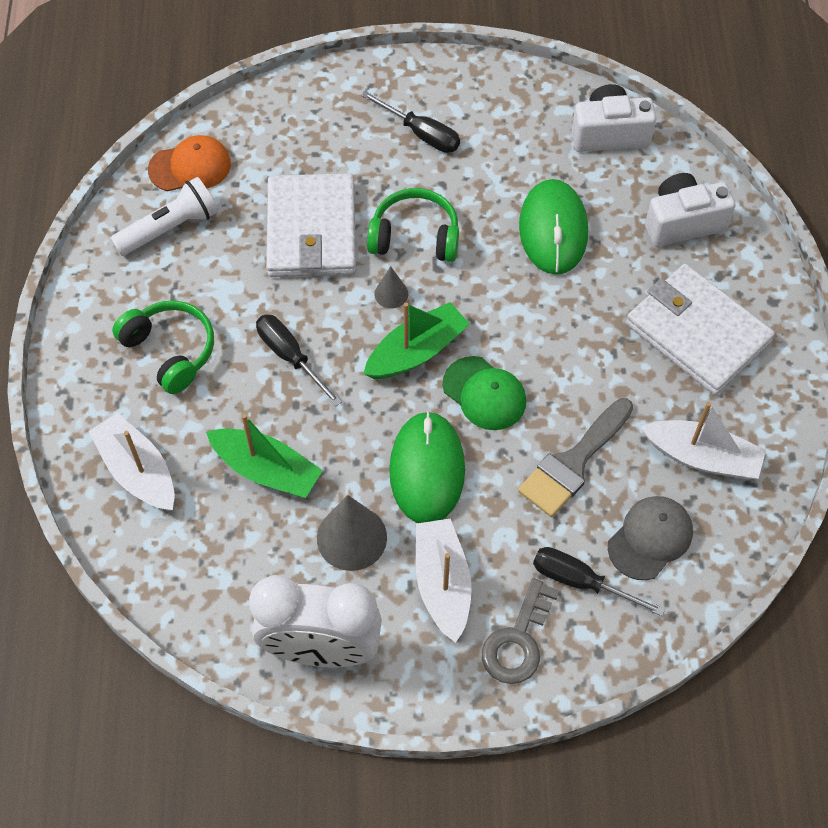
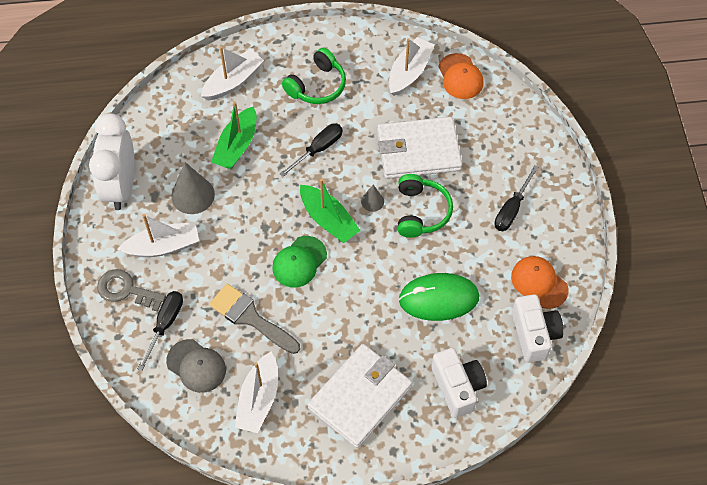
camera: 85 degrees right, 0 degrees up
(169, 228) = (409, 72): white flashlight -> white boat
(427, 470) = (241, 232): green mouse -> none
(535, 119) = (539, 283): none -> orange cap

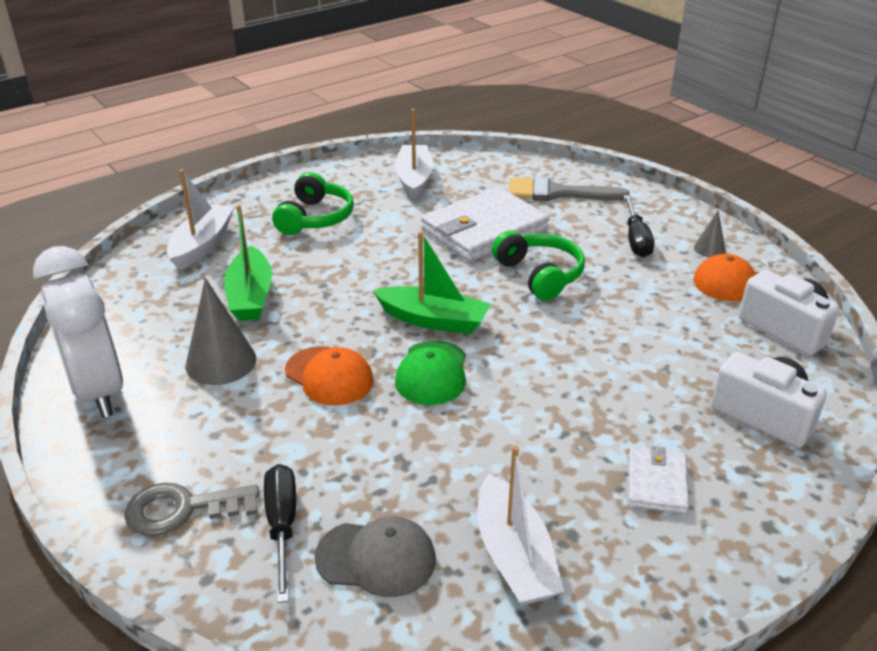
camera: 30 degrees left, 25 degrees down
(163, 246) = (212, 432): white boat -> none
(250, 317) = (414, 460): grey brush -> grey brush (557, 193)
(318, 149) = (363, 265): black screwdriver -> none
(360, 397) = (656, 483): white wallet -> white wallet, size x0.50
(372, 201) = (473, 286): grey cone -> grey cone (709, 249)
(438, 298) = (643, 340): green mouse -> none
(460, 76) = (473, 167): orange cap -> orange cap (329, 376)

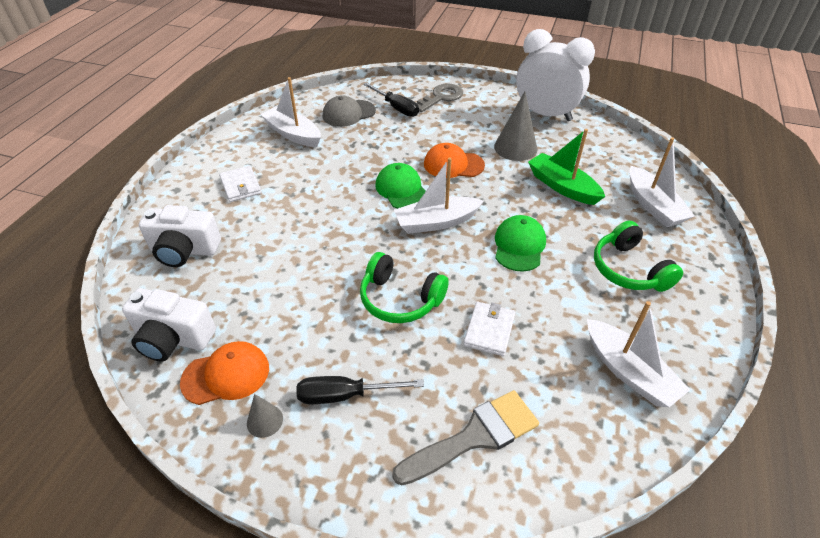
camera: 145 degrees right, 10 degrees up
(379, 268) = (519, 245): none -> green cap
(433, 320) = (436, 222): green boat -> white boat
(484, 230) = (489, 330): white wallet -> white wallet, size x0.50
(636, 239) = (345, 395): black screwdriver -> black screwdriver turned 60 degrees counterclockwise

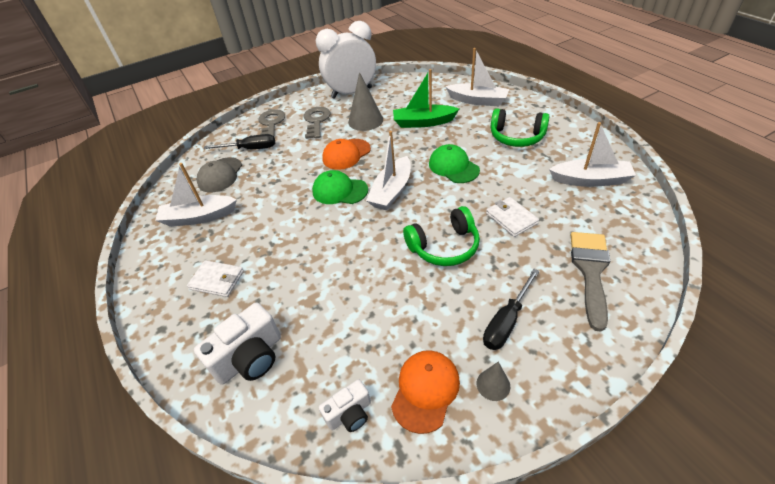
camera: 45 degrees left, 0 degrees up
(173, 338) = (349, 414): white camera -> white camera, size x0.59
(476, 119) = (316, 121): none -> grey key

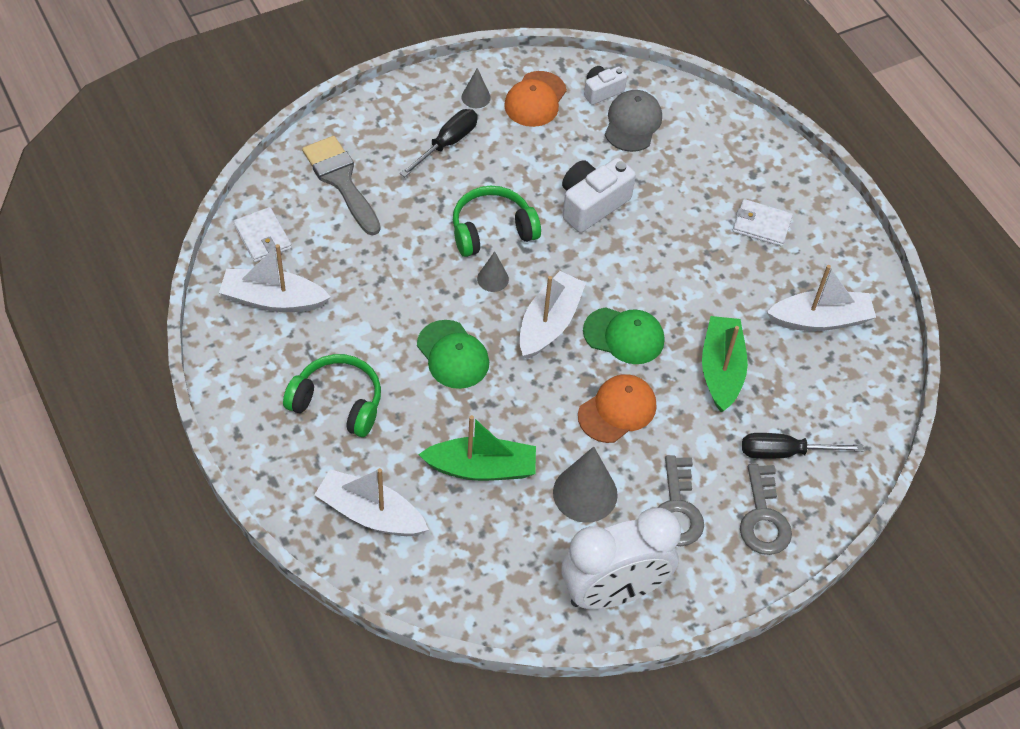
camera: 175 degrees right, 10 degrees up
(220, 175) = (817, 397): grey cap -> grey cap (632, 123)
(250, 357) = (700, 142): white camera -> white camera (592, 204)
(277, 181) = (721, 370): none -> green boat
(436, 212) = (493, 279): none -> grey cone
(511, 218) = (401, 256): white wallet -> white wallet (263, 237)
(590, 271) = (341, 180): grey brush -> grey brush turned 135 degrees clockwise

